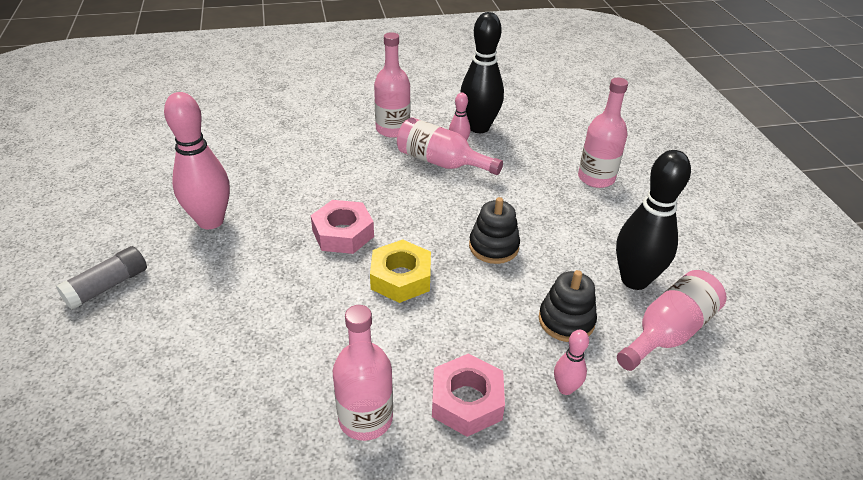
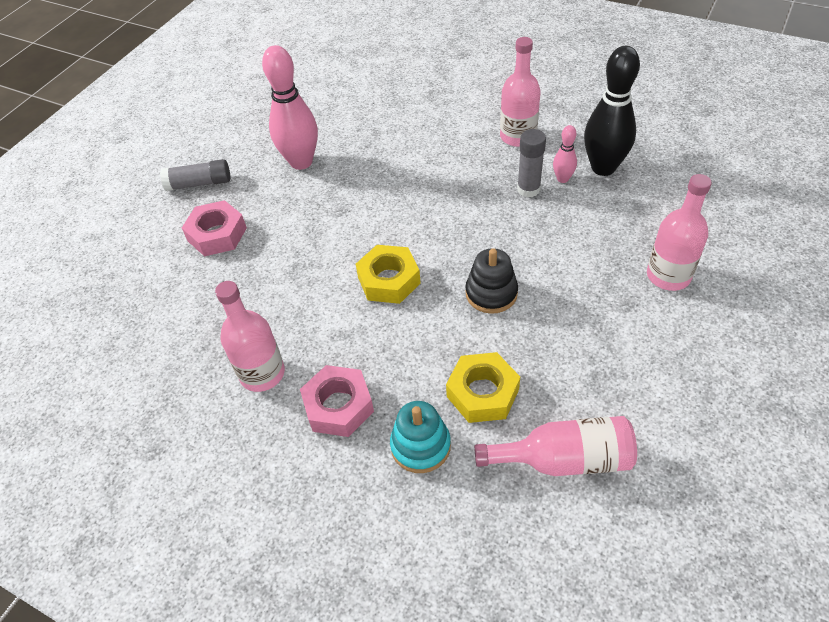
camera: 45 degrees right, 10 degrees up
(343, 233) = (382, 219): pink nut -> pink nut (217, 234)
(441, 162) = (528, 189): pink bottle -> grey glue stick
(565, 388) = (420, 446): pink bowling pin -> turquoise stacking toy
(566, 320) = (482, 393): black stacking toy -> yellow nut
(634, 280) = (588, 395): black bowling pin -> none

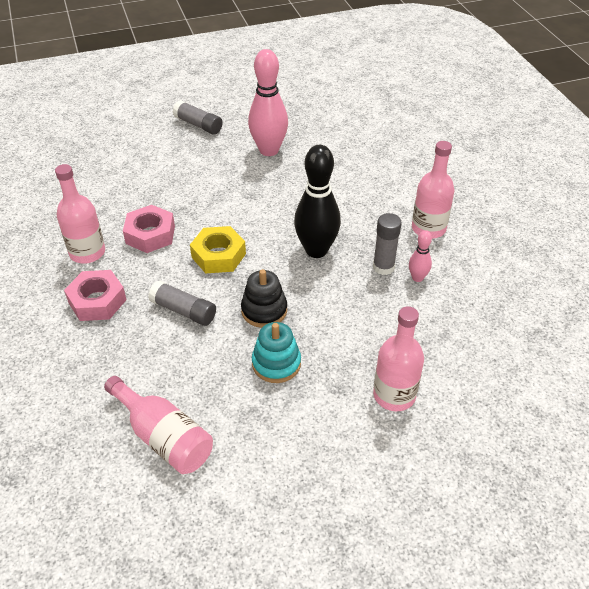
camera: 40 degrees right, 5 degrees down
(217, 234) = (168, 160): pink nut -> pink nut (150, 234)
(420, 446) = (105, 358): turquoise stacking toy -> turquoise stacking toy (276, 363)
(428, 348) = (183, 311): none -> grey glue stick
(482, 393) = (176, 361): yellow nut -> none
(603, 168) = (458, 292): black bowling pin -> black bowling pin (316, 250)

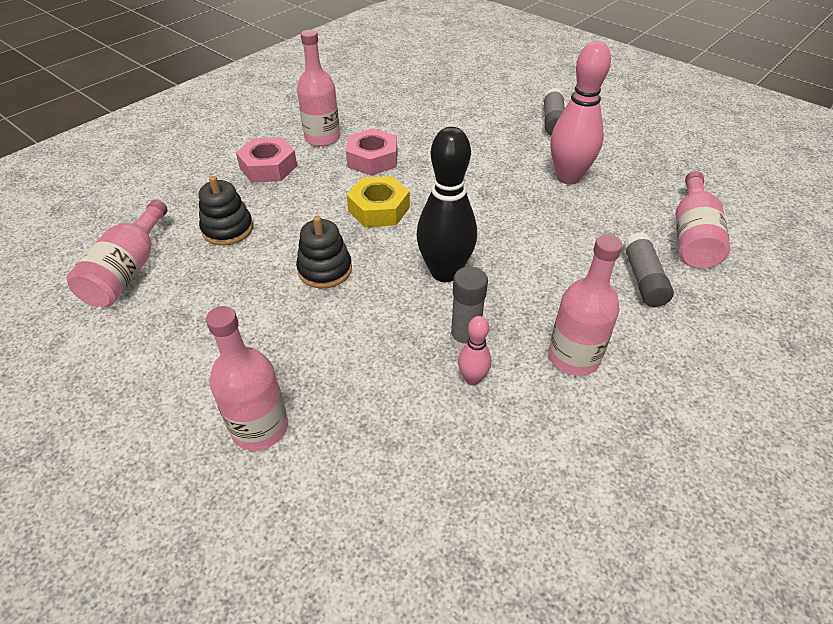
camera: 60 degrees right, 0 degrees up
(163, 354) = (227, 229): none -> black stacking toy
(183, 311) = (289, 218): grey glue stick -> grey glue stick (643, 279)
(276, 363) = (256, 308): turquoise stacking toy -> none
(369, 133) = (692, 237): none -> pink bottle

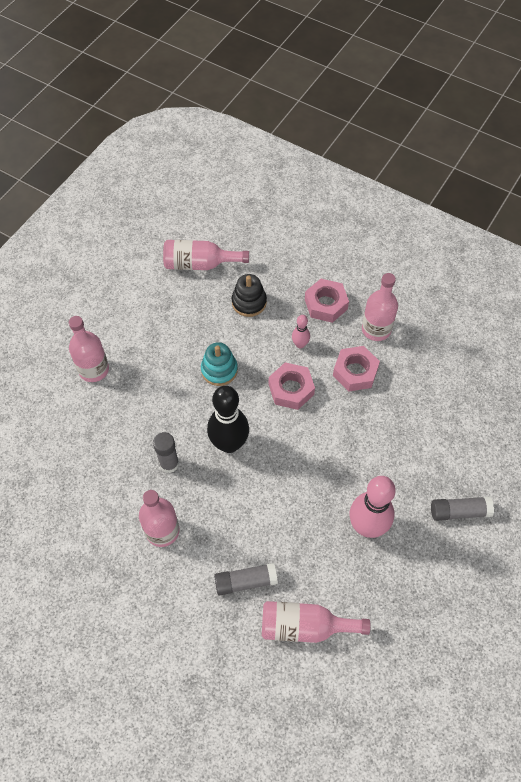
camera: 80 degrees right, 15 degrees up
(325, 270) = (219, 370): black stacking toy -> turquoise stacking toy
(379, 209) = (291, 389): yellow nut -> pink nut
(472, 379) = (138, 471): pink bowling pin -> pink bowling pin (300, 344)

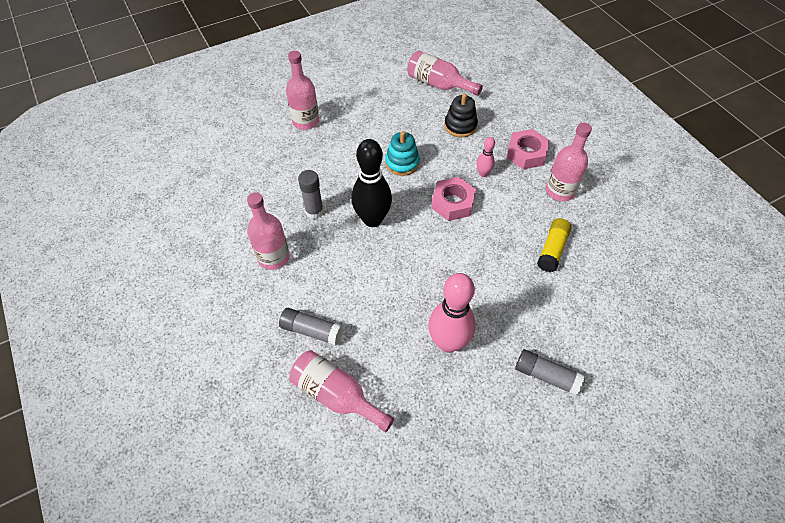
camera: 30 degrees right, 5 degrees down
(355, 372) = (519, 215): pink nut -> none
(401, 392) = (552, 250): none -> yellow glue stick

